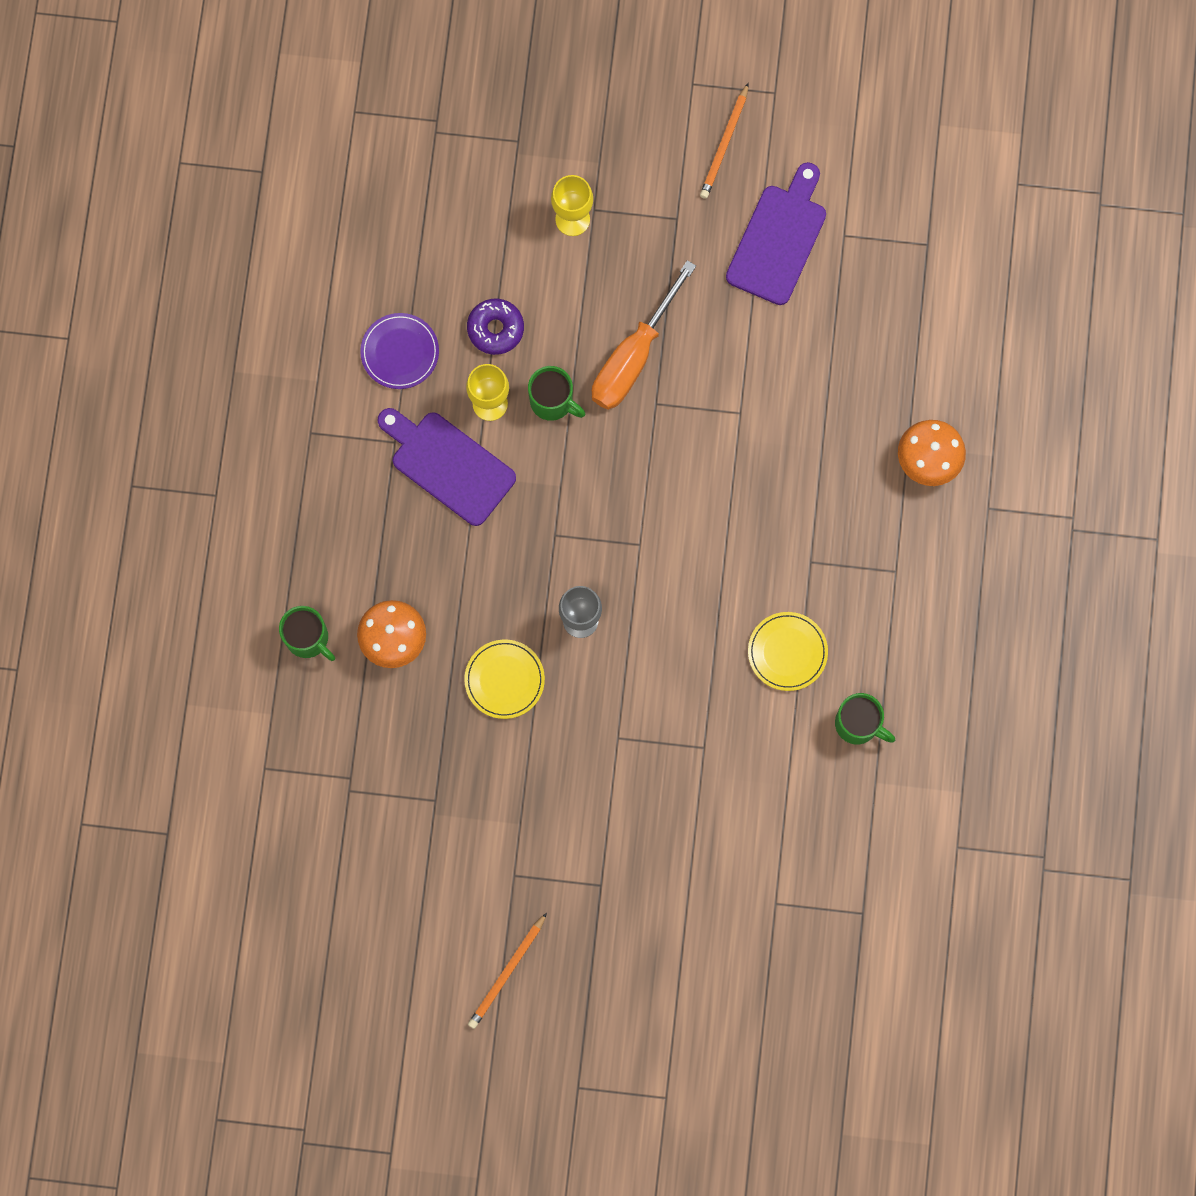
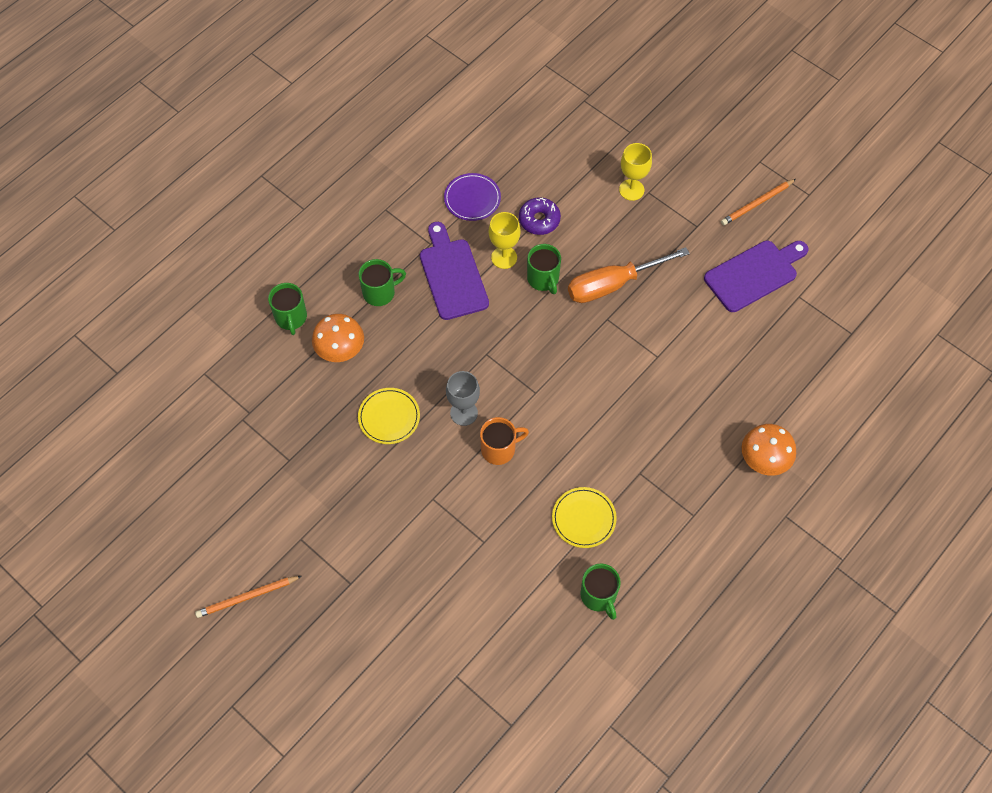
camera: 35 degrees right, 15 degrees down
(383, 541) = (380, 292): none -> green mug
(647, 635) = (499, 449): none -> orange mug

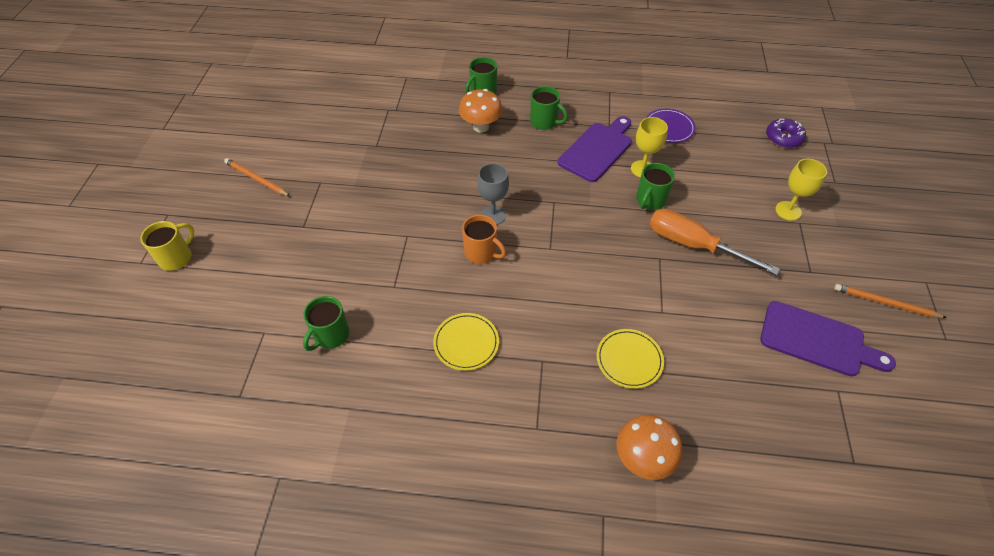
camera: 55 degrees right, 10 degrees down
(303, 719) = (176, 257): none -> yellow mug
(389, 417) = (452, 177): yellow plate -> yellow plate (629, 360)
(539, 220) = (695, 171): purple donut -> purple donut (783, 138)
(598, 596) = (401, 395): green mug -> green mug (331, 335)

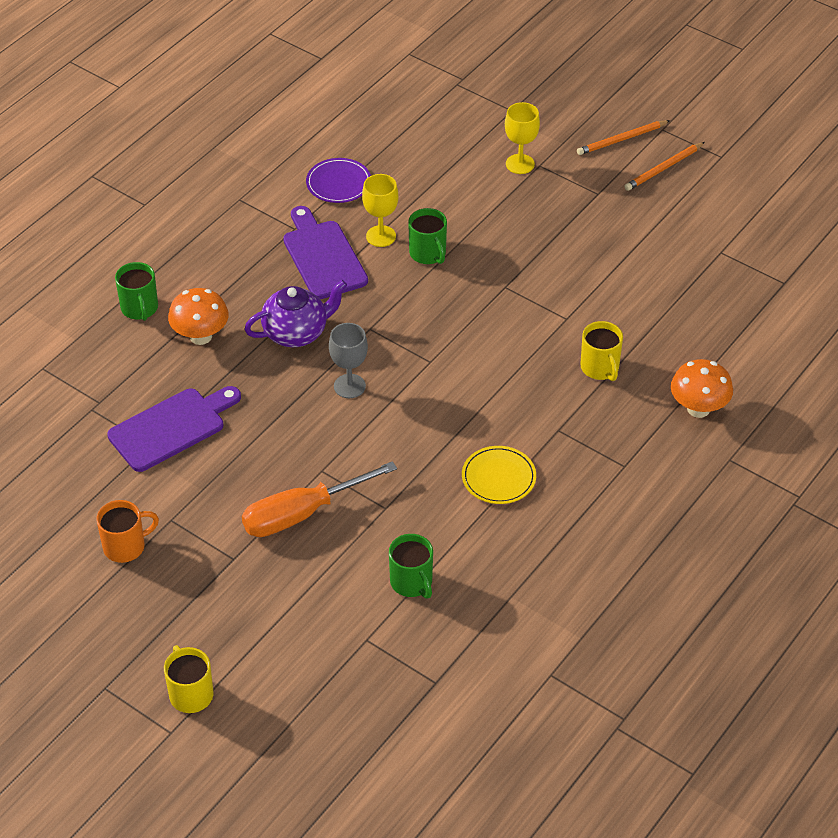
camera: 60 degrees left, 5 degrees down
(256, 179) = (113, 580): orange pencil -> orange pencil (621, 139)
(481, 253) = (394, 418): orange mug -> orange mug (126, 546)
(519, 168) = (296, 333): none -> purple teapot
(544, 122) = (241, 278): green mug -> none
(629, 360) = (600, 368): yellow plate -> yellow mug
(693, 245) = (508, 254): orange screwdriver -> orange screwdriver (301, 514)
(783, 138) = (427, 108): purple donut -> none
(817, 340) = (668, 234): purple cutting board -> purple cutting board (171, 428)

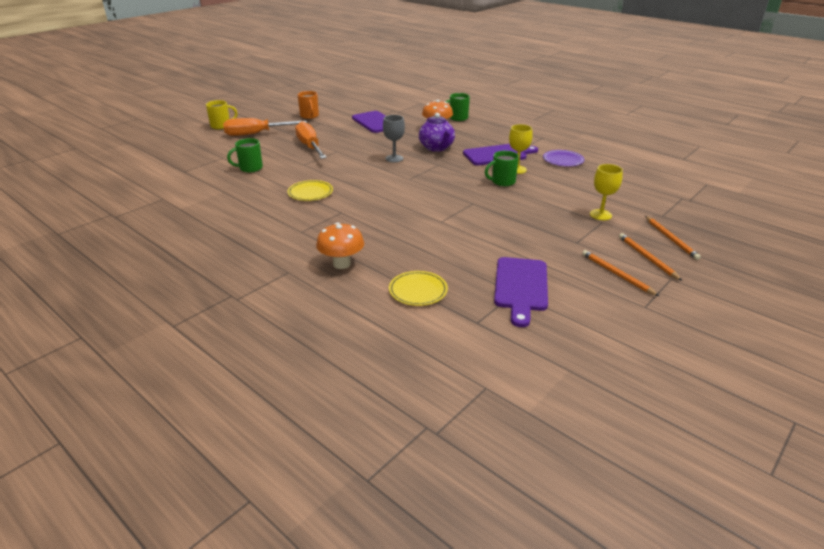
camera: 95 degrees right, 15 degrees down
(238, 617) = (256, 134): none -> orange screwdriver
(573, 113) = (671, 239): none -> orange pencil
(600, 368) = (391, 229): yellow mug -> none
(709, 246) = (520, 287): none -> purple cutting board
(738, 332) = (418, 290): none -> yellow plate

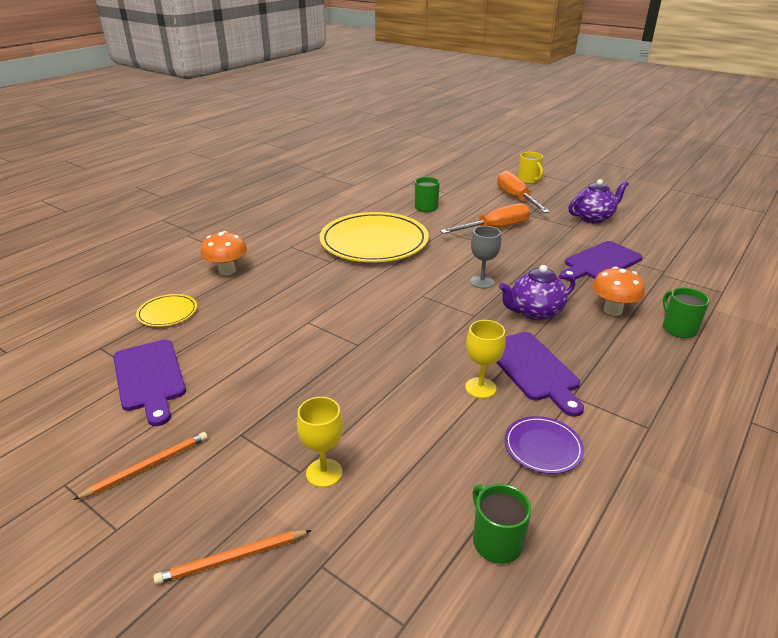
camera: 85 degrees right, 0 degrees up
(309, 116) = (593, 218): orange mug -> purple teapot
(310, 192) = (374, 242): yellow plate -> yellow plate, size x2.25
(502, 182) = (430, 371): green mug -> green mug (496, 541)
(520, 287) = (149, 378): purple cutting board -> purple cutting board turned 120 degrees counterclockwise
(647, 258) = (180, 511): orange pencil -> none

